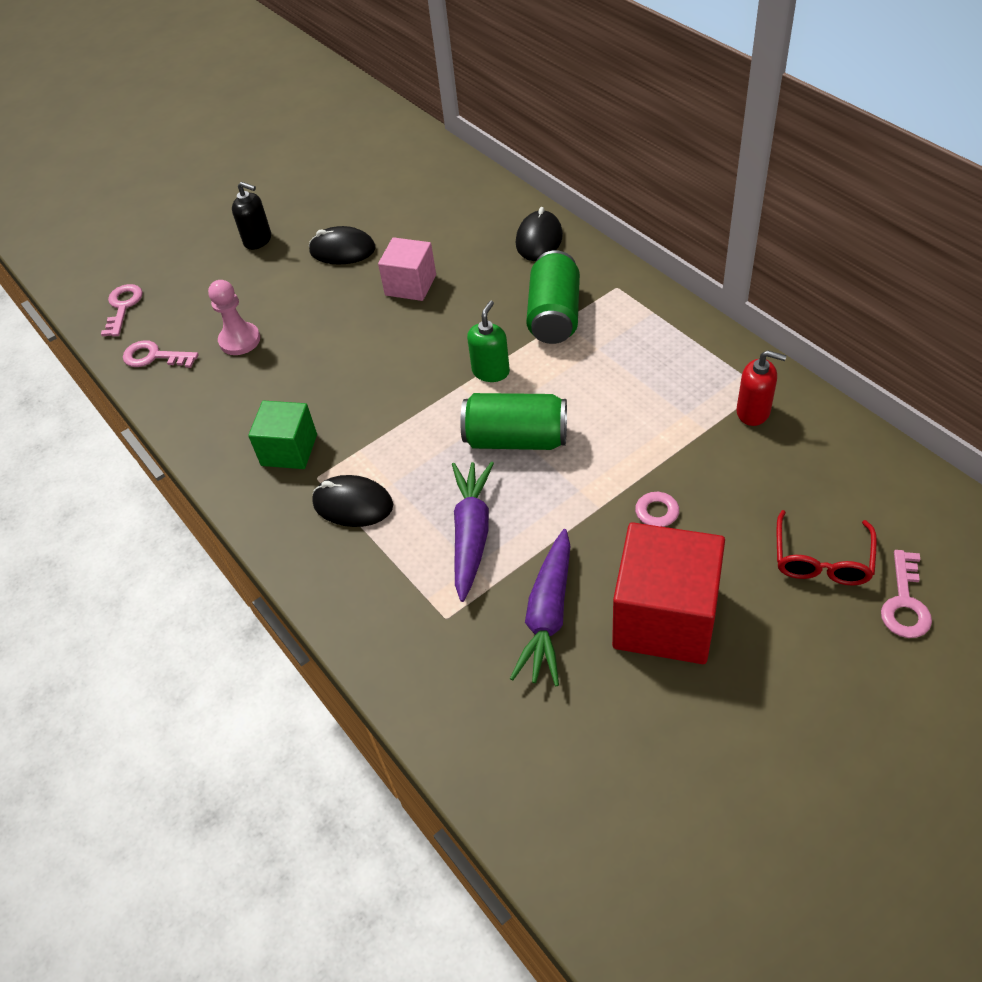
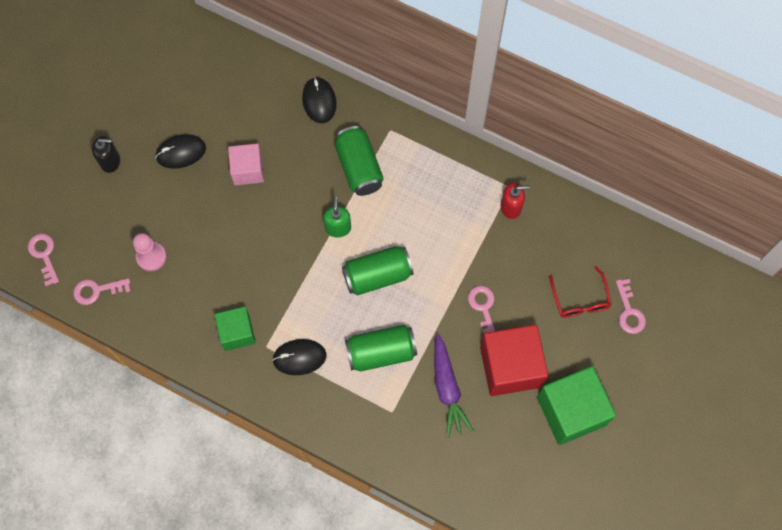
camera: 30 degrees left, 20 degrees up
(471, 534) = (381, 352): purple carrot -> green can
(745, 720) = (571, 411): none -> green cube

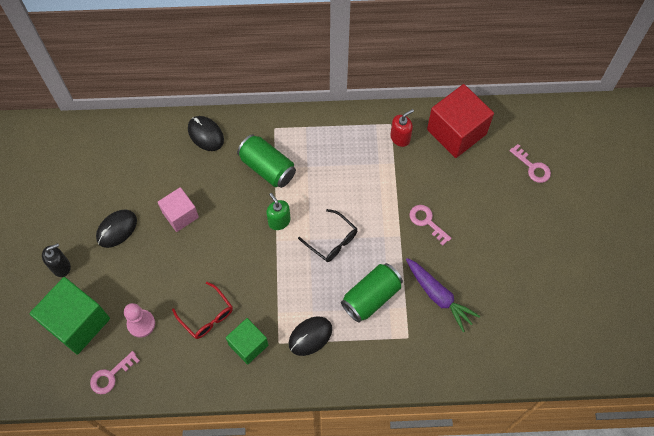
camera: 30 degrees left, 5 degrees down
(44, 255) = (47, 372): pink key -> none
(377, 275) = (332, 241): green can -> black glasses
(510, 366) = (474, 253): red cube -> red cube (456, 132)
(571, 411) = (538, 261): green cube -> green cube (77, 322)
(580, 299) = (492, 177): red glasses -> red glasses (207, 316)

